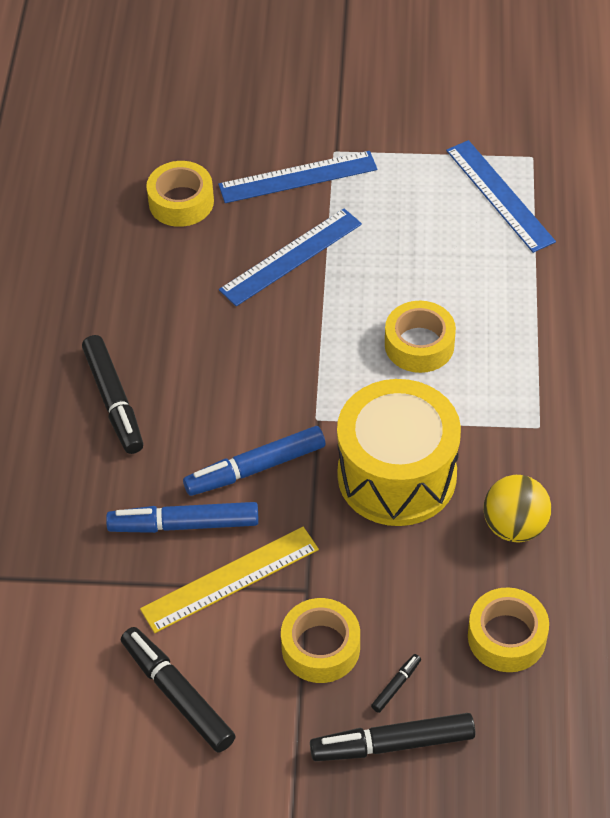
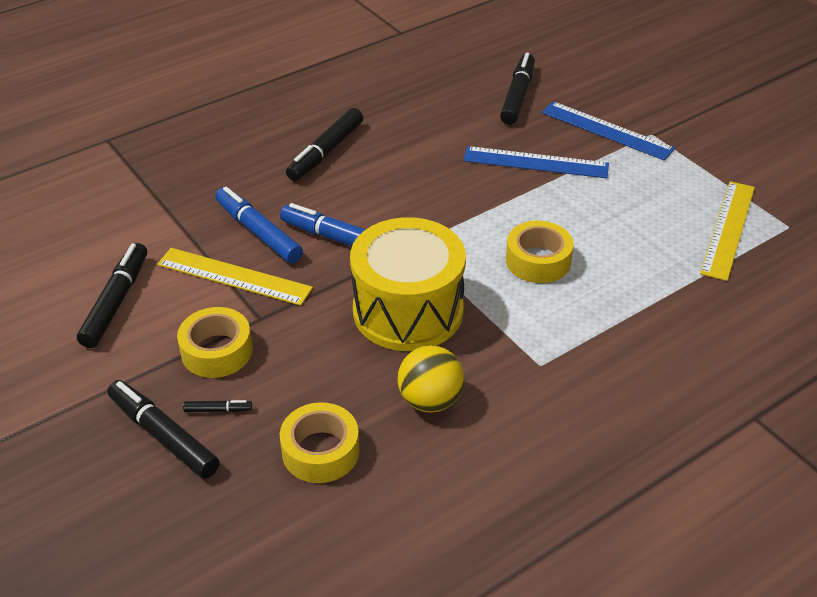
camera: 50 degrees right, 10 degrees down
(181, 202) = (518, 96): yellow tape -> black marker
(499, 195) = (728, 229): blue ruler -> yellow ruler

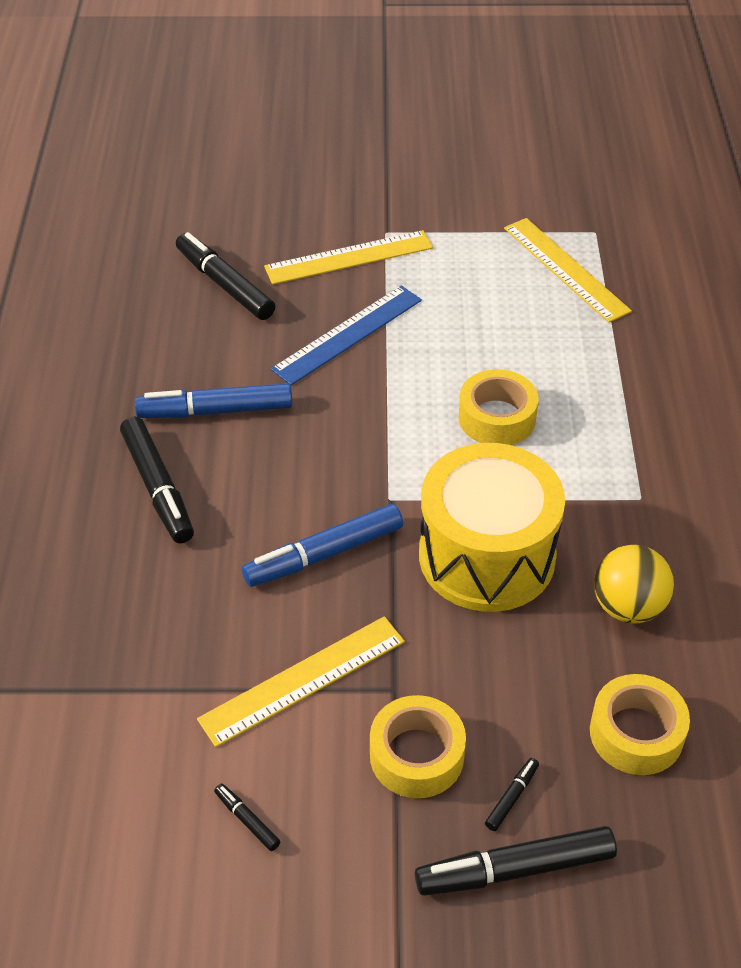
camera: 55 degrees left, 5 degrees up
(116, 302) = (247, 820): black marker -> black marker, size x0.45
(258, 232) = (245, 620): blue marker -> blue marker (215, 411)
(606, 130) = (349, 257): blue ruler -> yellow ruler

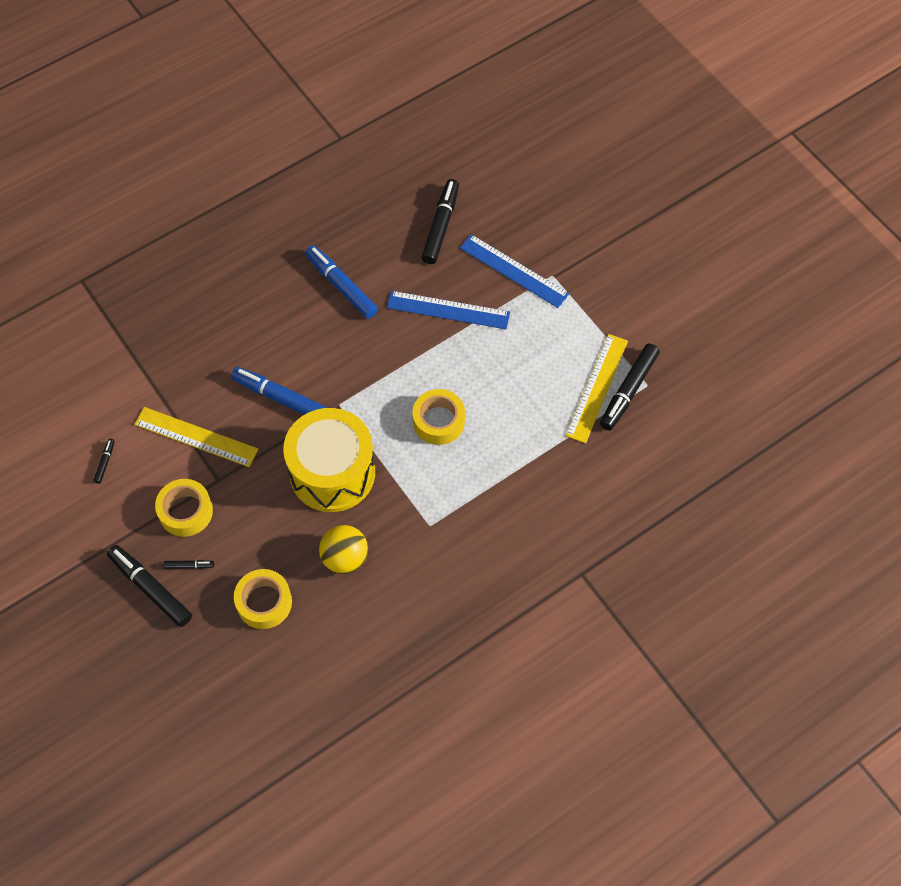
camera: 55 degrees right, 15 degrees up
(158, 487) = (269, 296): black marker -> black marker (628, 390)
(349, 257) = (514, 271): yellow ruler -> blue ruler

